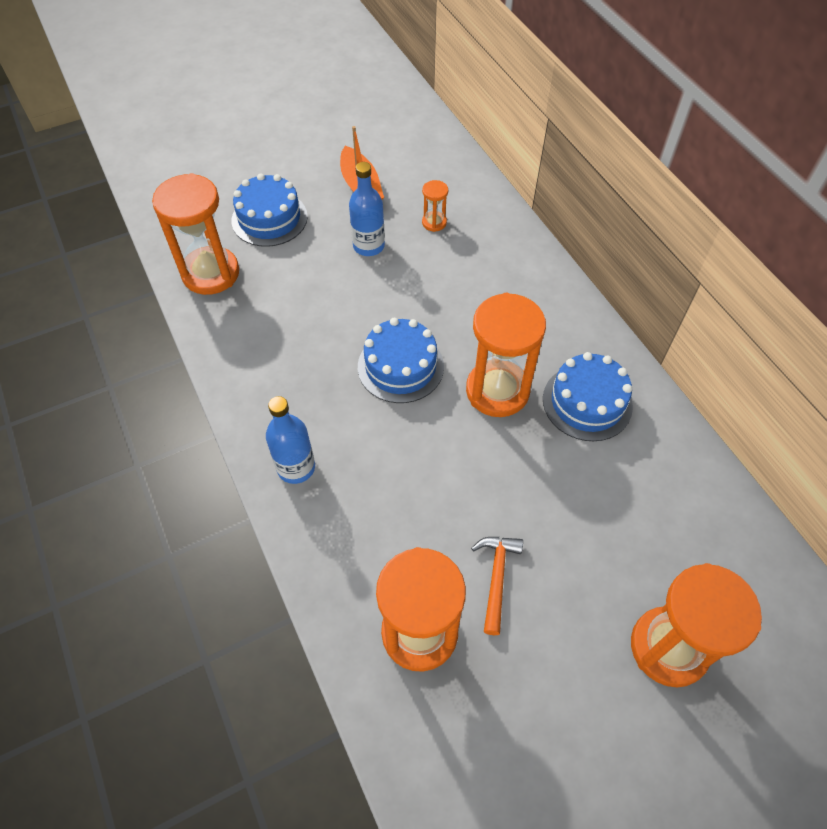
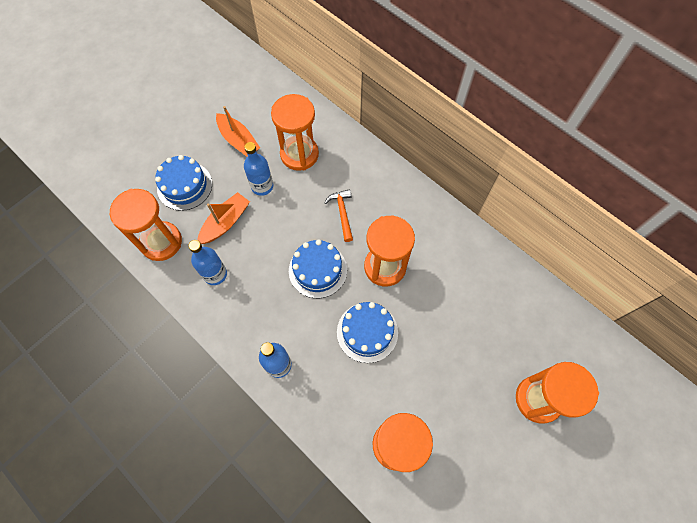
camera: 20 degrees left, 10 degrees up
(261, 330) = (215, 274): none -> blue bottle
(302, 274) = (225, 222): none -> orange boat
(434, 222) = (299, 154): orange hourglass -> orange hourglass, size x2.20
(496, 578) = (428, 393): orange hammer -> orange hammer (342, 213)
(587, 402) = (442, 256): blue cake -> blue cake (367, 332)

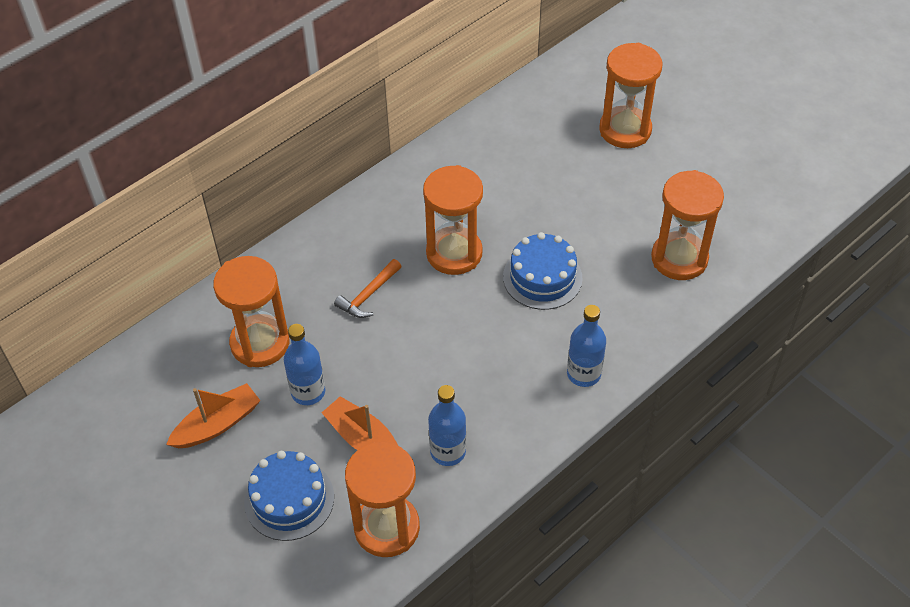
camera: 85 degrees left, 15 degrees down
(318, 270) = (452, 326): blue cake -> none
(342, 213) = (368, 295): orange hammer -> orange hammer turned 45 degrees counterclockwise

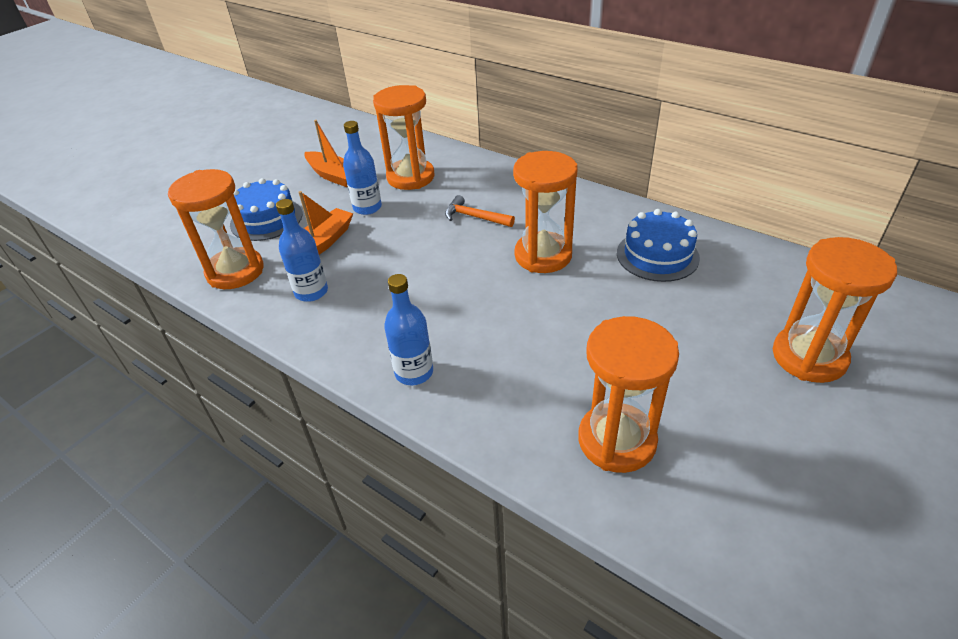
camera: 80 degrees right, 10 degrees down
(542, 277) = (536, 320): blue cake -> blue cake (657, 255)

